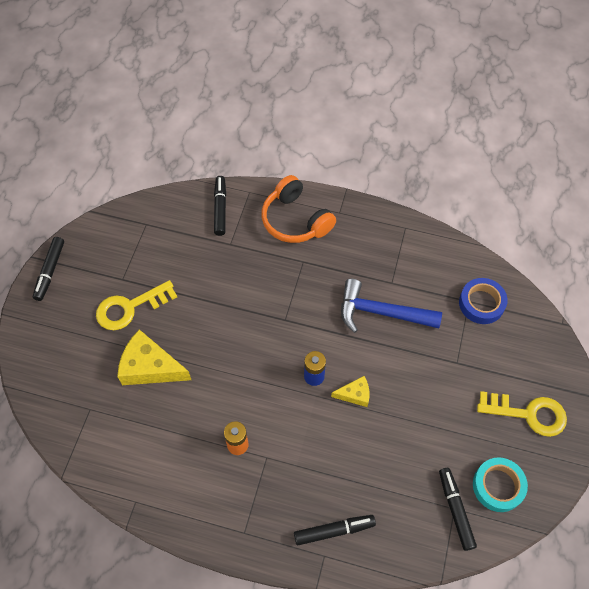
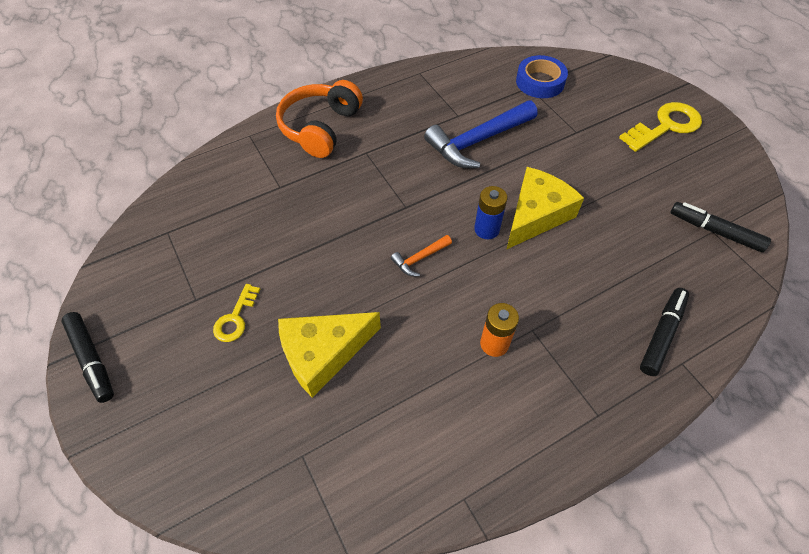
camera: 45 degrees left, 5 degrees down
(130, 308) = (235, 318): yellow key -> yellow key, size x0.57
(220, 208) = (235, 166): black marker -> none
(255, 359) = (419, 259): none -> orange hammer
(295, 220) = (320, 128): orange headphones -> orange headphones turned 105 degrees clockwise
(355, 394) = (536, 215): yellow cheese -> yellow cheese, size x1.87
(498, 486) = (715, 189): turquoise tape -> none

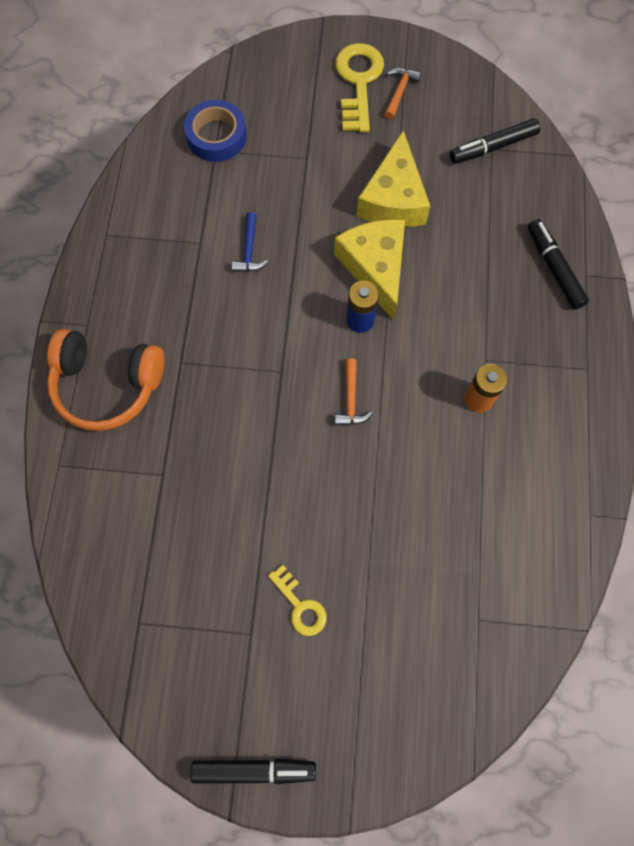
camera: 55 degrees left, 15 degrees up
(320, 128) = (107, 385): orange headphones -> orange headphones turned 45 degrees counterclockwise
(323, 353) = (393, 546): yellow cheese -> yellow cheese (393, 199)
(477, 141) = (249, 250): blue hammer -> blue hammer, size x0.46
(687, 151) = (399, 92): none -> orange hammer

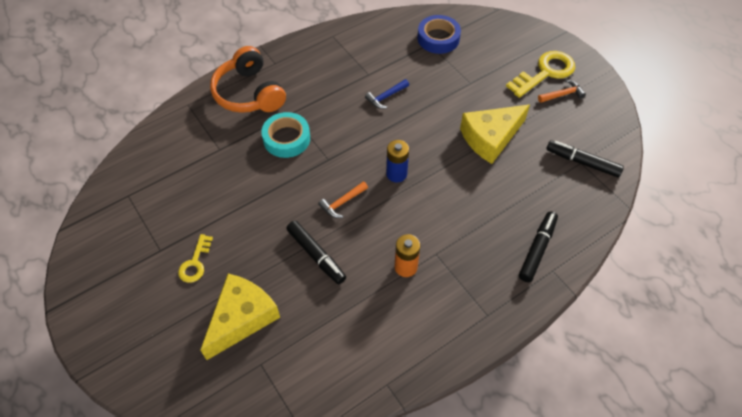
camera: 50 degrees right, 15 degrees down
(213, 393) = (286, 139): none -> turquoise tape
(254, 769) = (82, 305): black marker -> black marker (316, 255)
(375, 267) = (437, 159): yellow cheese -> yellow cheese (242, 318)

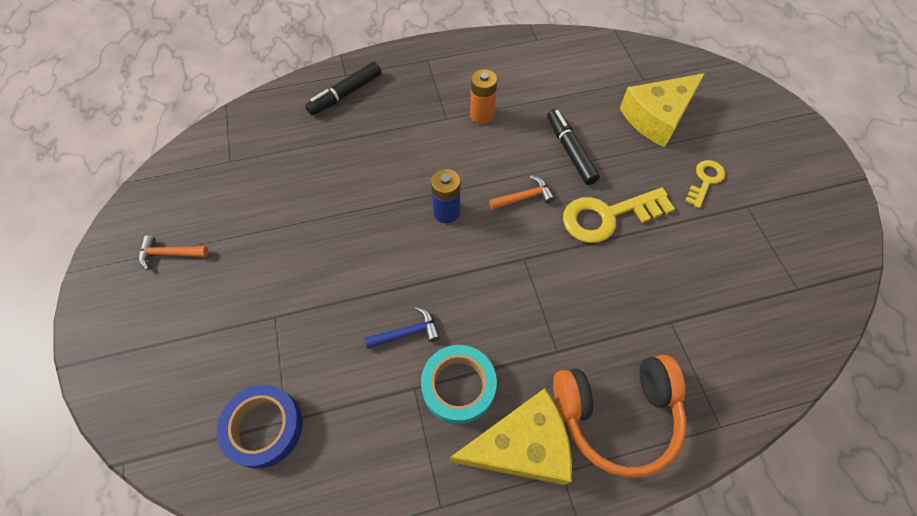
camera: 160 degrees left, 5 degrees up
(249, 93) = (616, 415): orange headphones -> orange headphones turned 90 degrees clockwise
(286, 139) = (572, 308): turquoise tape -> turquoise tape (458, 386)
(490, 138) = (307, 222): yellow cheese -> yellow cheese (521, 446)
(545, 73) = (160, 297): yellow key -> yellow key (608, 216)
(582, 162) = (228, 160): black marker -> none

